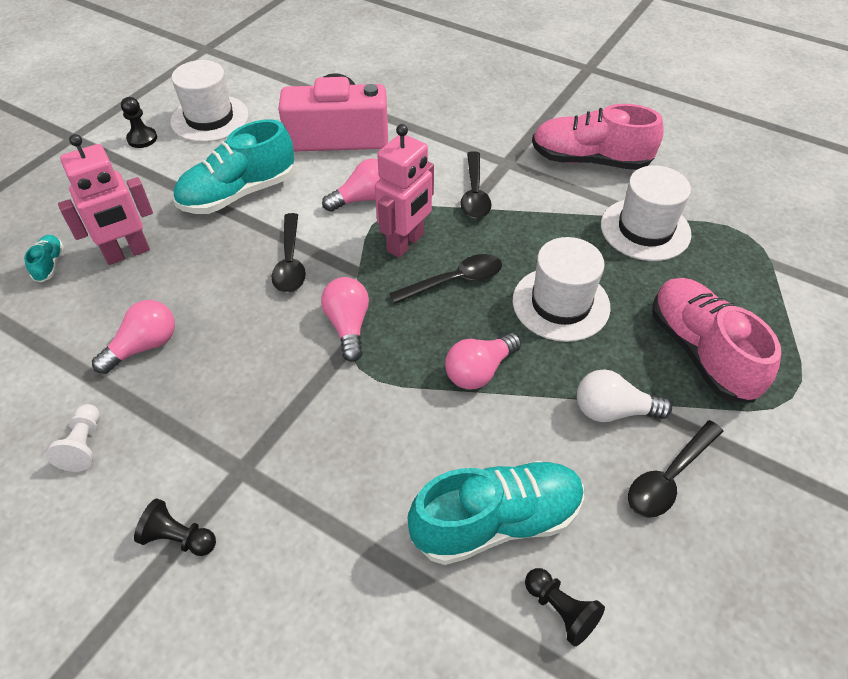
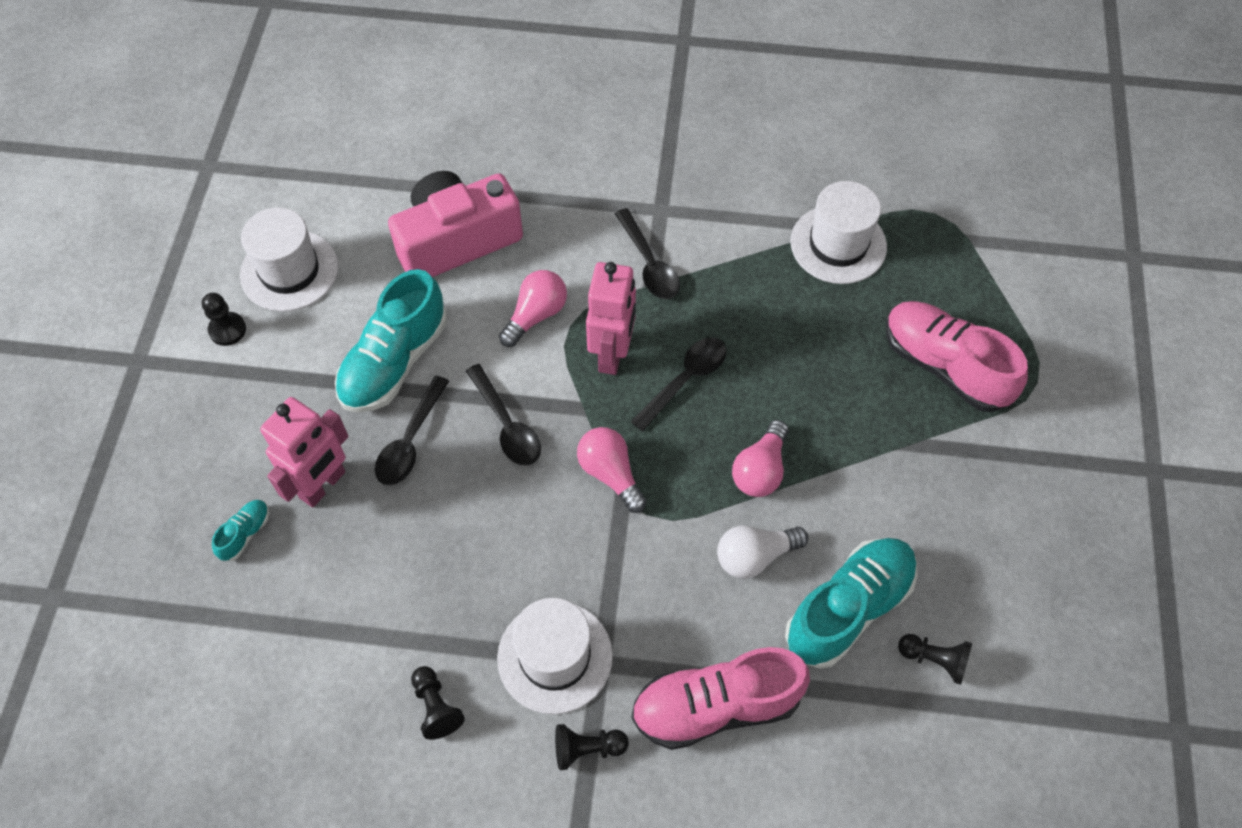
camera: 25 degrees left, 10 degrees up
(49, 264) = (245, 534): turquoise shoe -> turquoise shoe turned 60 degrees clockwise
(84, 445) = (436, 707): white pawn -> black pawn
(144, 346) = (420, 582): pink light bulb -> none
(561, 304) = (798, 365): white hat -> white hat (555, 657)
(590, 160) = (745, 174): pink shoe -> pink shoe (716, 706)
(612, 410) = (895, 460): white light bulb -> white light bulb (754, 556)
(669, 477) = (968, 504): black spoon -> black spoon (410, 440)

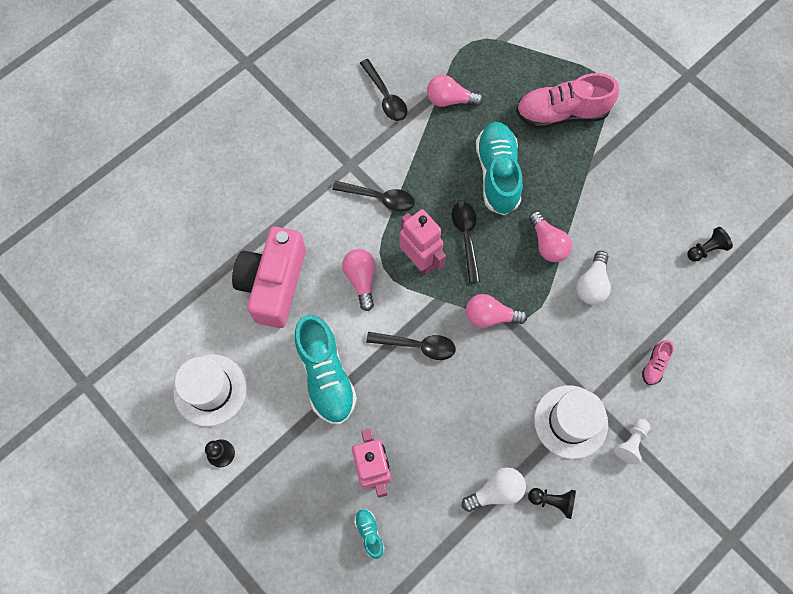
camera: 50 degrees left, 10 degrees up
(398, 633) = (496, 491): none -> white light bulb
(410, 440) = (384, 403): black spoon -> black spoon (385, 96)
(587, 749) = (631, 442): black pawn -> white pawn
(716, 706) = (654, 365): pink shoe -> pink shoe, size x0.44
(838, 244) = (449, 100): white hat -> pink light bulb
(848, 609) = (652, 265): turquoise shoe -> turquoise shoe (497, 174)

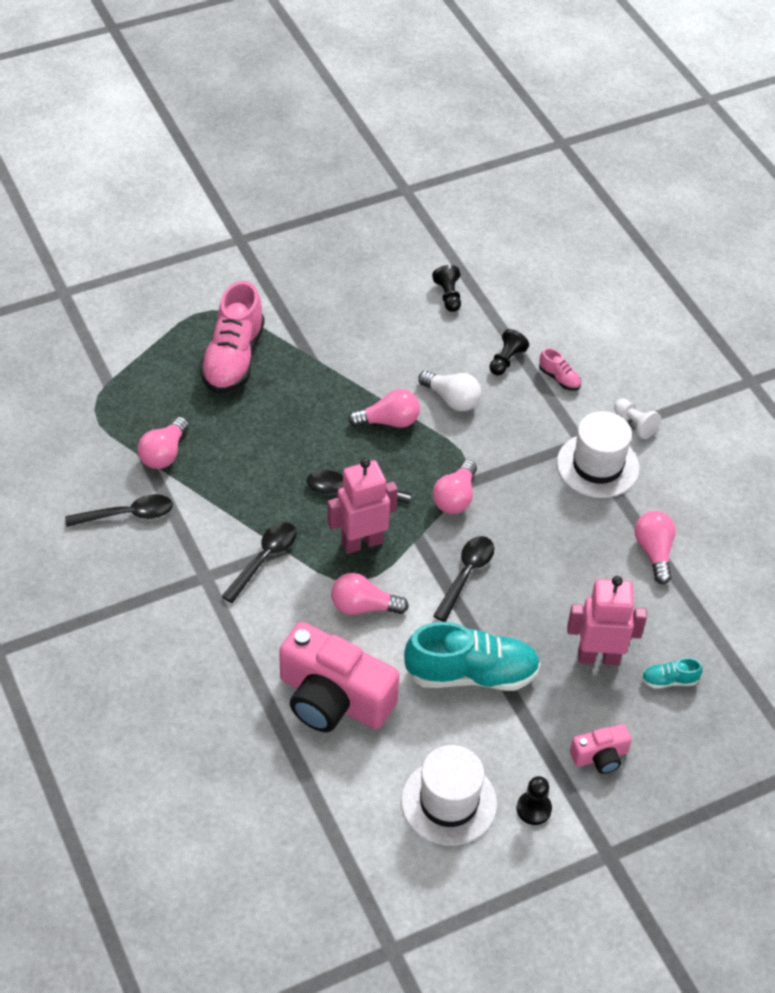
camera: 75 degrees left, 20 degrees down
(281, 493) = (600, 756): none -> pink camera
(496, 491) = (654, 552): white light bulb -> pink light bulb
(497, 174) = (284, 439): turquoise shoe -> none
(552, 501) = (677, 507): black pawn -> black pawn (506, 360)

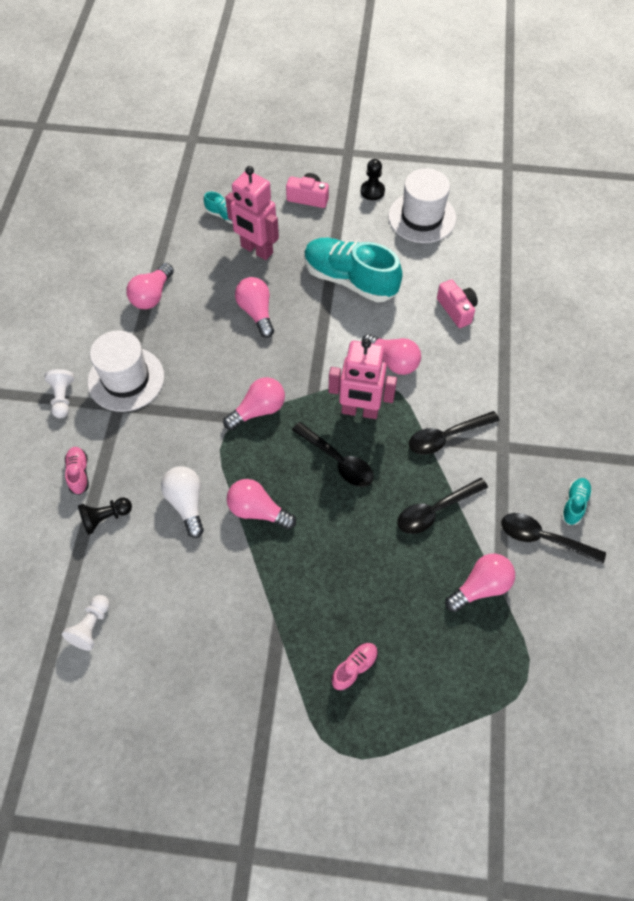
camera: 145 degrees left, 10 degrees up
(112, 556) = (574, 504): none -> turquoise shoe
(233, 358) = (354, 668): pink shoe -> pink shoe, size x0.44
(333, 698) = (456, 309): pink camera -> pink camera, size x0.48
(448, 296) = (91, 626): black pawn -> white pawn
(466, 575) = (300, 346): black spoon -> black spoon (435, 510)
(537, 588) = (256, 312): none -> pink light bulb

